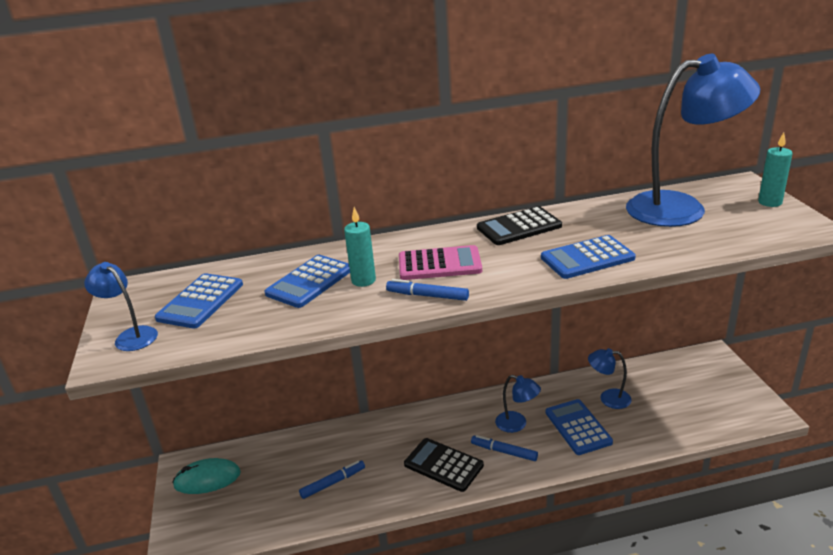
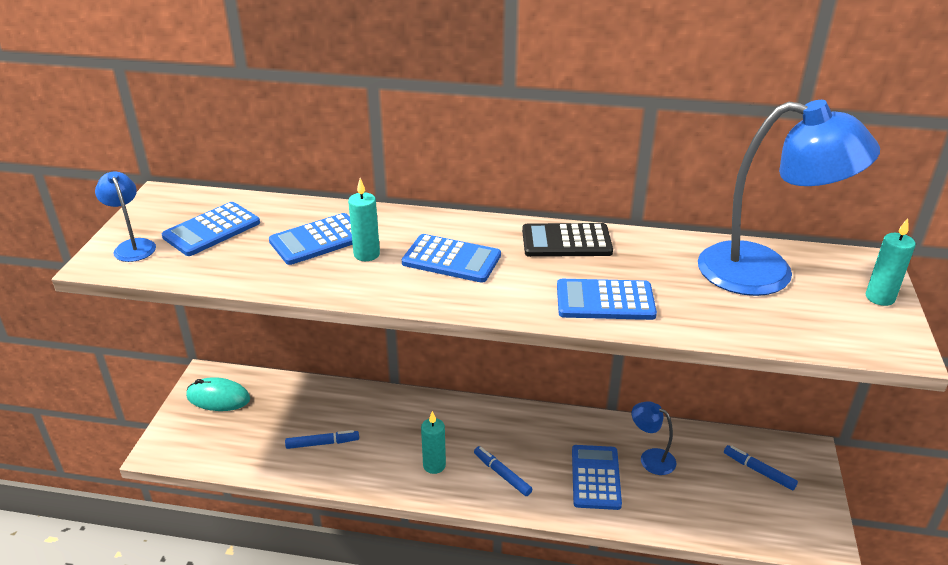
camera: 20 degrees right, 5 degrees up
(427, 296) = (411, 291): blue marker -> blue marker (758, 471)
(439, 264) = (451, 259): pink calculator -> blue calculator
(443, 465) = (434, 465): black calculator -> turquoise candle
(517, 424) = (534, 451): blue lamp -> none

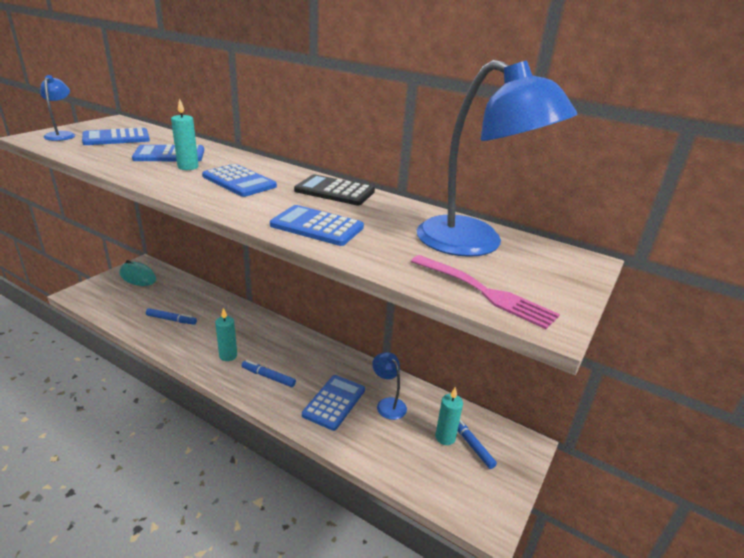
camera: 20 degrees right, 5 degrees down
(502, 474) = (268, 377): blue marker -> blue marker turned 45 degrees counterclockwise
(826, 332) = (485, 292): none -> pink fork
(879, 298) = (567, 284): turquoise candle -> turquoise candle (445, 437)

